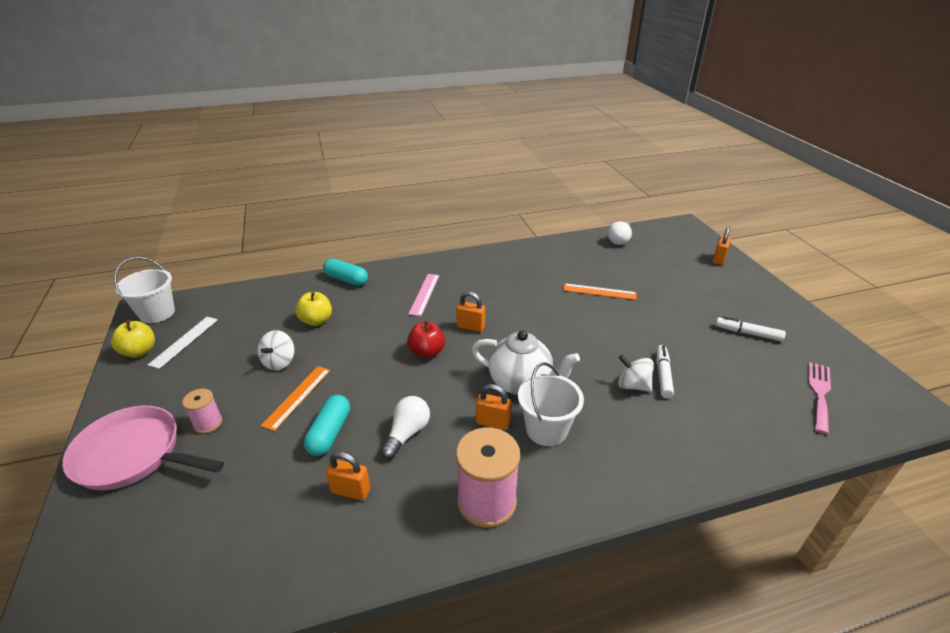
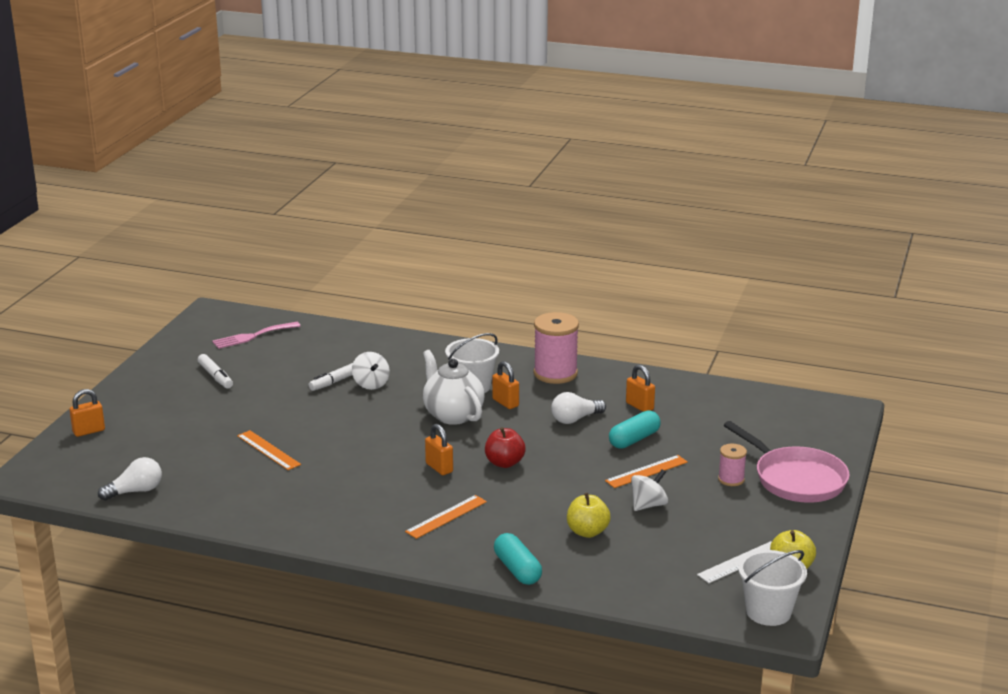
camera: 145 degrees left, 10 degrees down
(424, 294) = (446, 516): pink ruler -> orange ruler

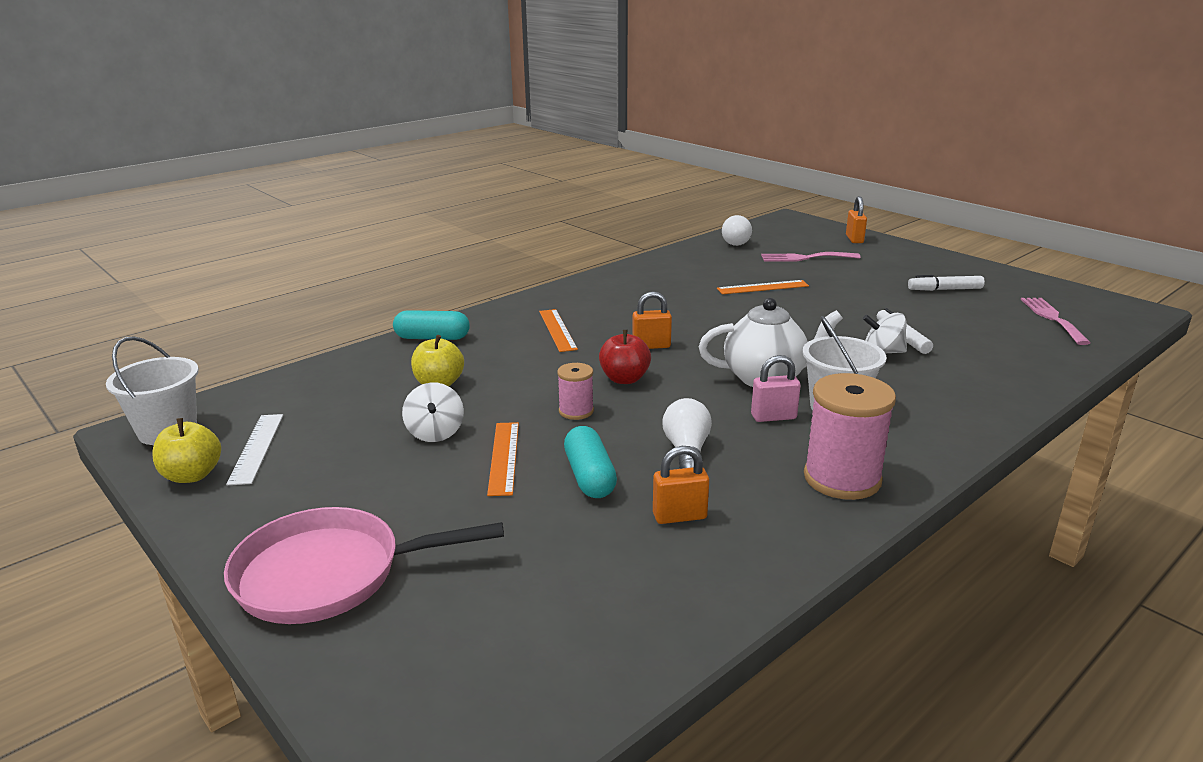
camera: 120 degrees right, 0 degrees up
(168, 445) = (805, 258): none -> pink fork
(505, 403) = (773, 417): orange padlock -> pink padlock
(731, 479) = (405, 514): pink spool -> pink spool (576, 411)

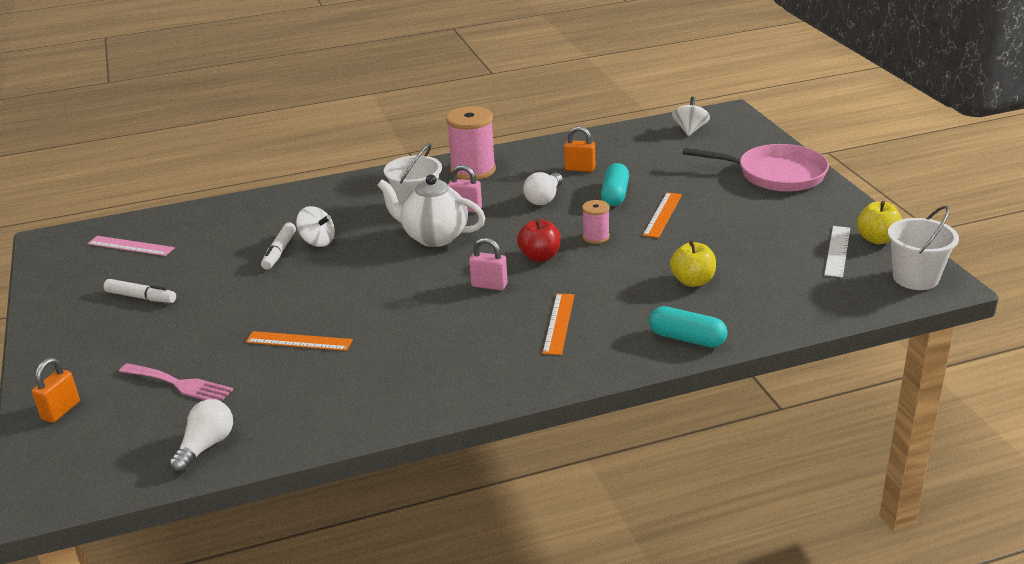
camera: 155 degrees left, 5 degrees up
(435, 433) = (705, 239): white spinning top -> white spinning top (690, 130)
(651, 346) = (489, 285): orange padlock -> pink padlock
(1052, 318) = (130, 246): pink fork -> pink ruler

